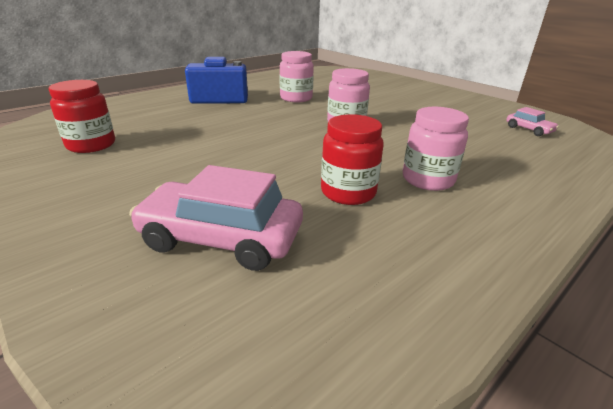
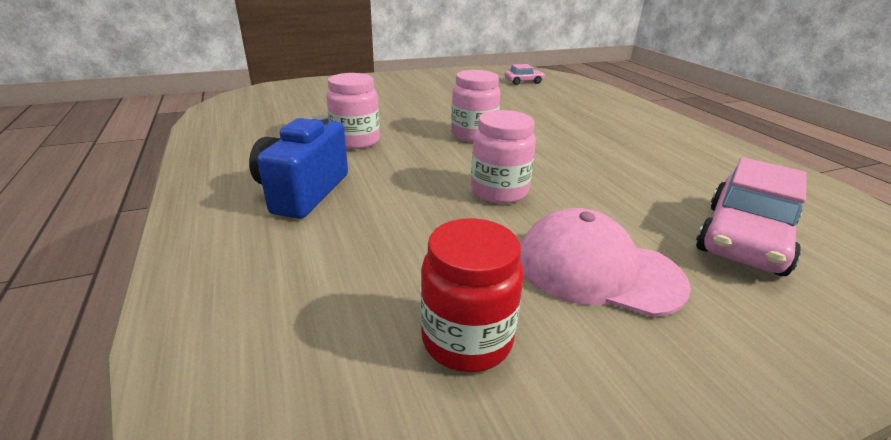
camera: 70 degrees left, 0 degrees up
(156, 173) = (597, 270): none -> pink cap
(348, 192) = (644, 168): red jar -> none
(427, 179) = (617, 135): pink jar -> pink jar (499, 191)

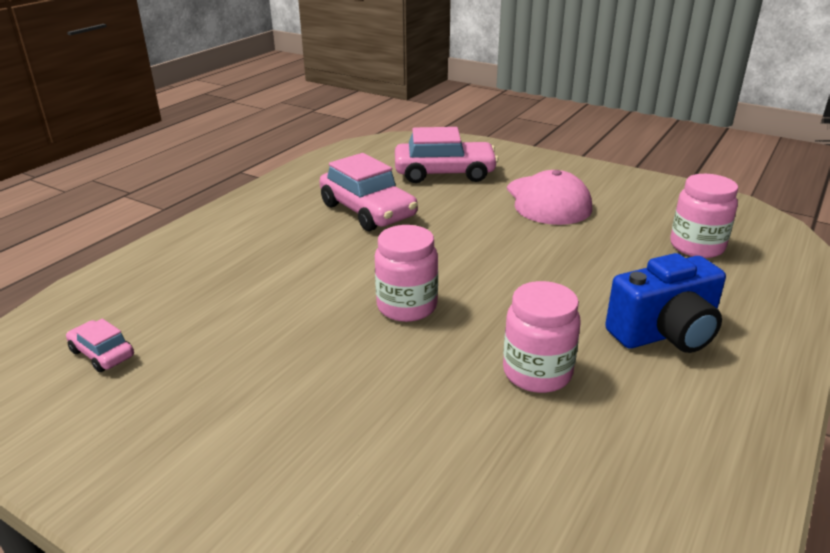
camera: 125 degrees left, 0 degrees up
(467, 340) = (656, 215): red jar -> none
(499, 191) = (509, 252): pink jar -> pink jar (697, 246)
(647, 166) = (368, 211): none -> pink car

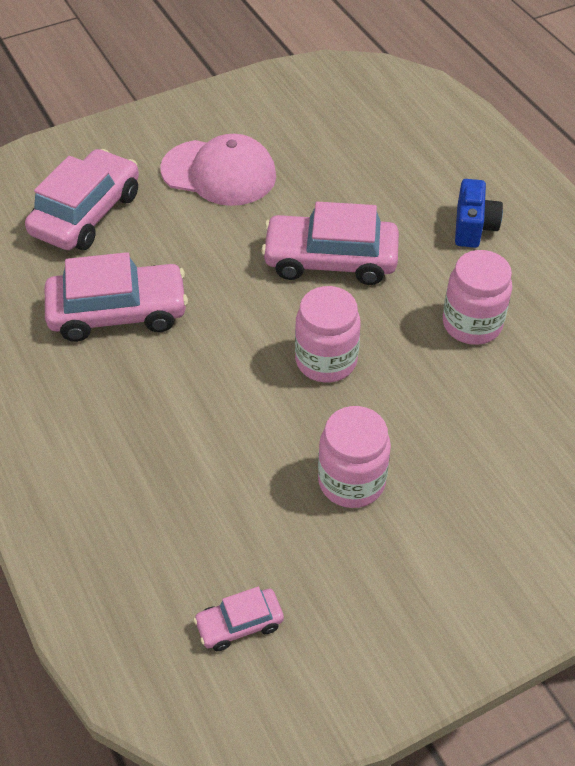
camera: 60 degrees left, 20 degrees up
(521, 273) = (330, 260): none -> pink car
(665, 334) = (473, 227): blue camera -> blue camera, size x0.66
(697, 246) = (375, 134): pink jar -> pink jar (351, 481)

